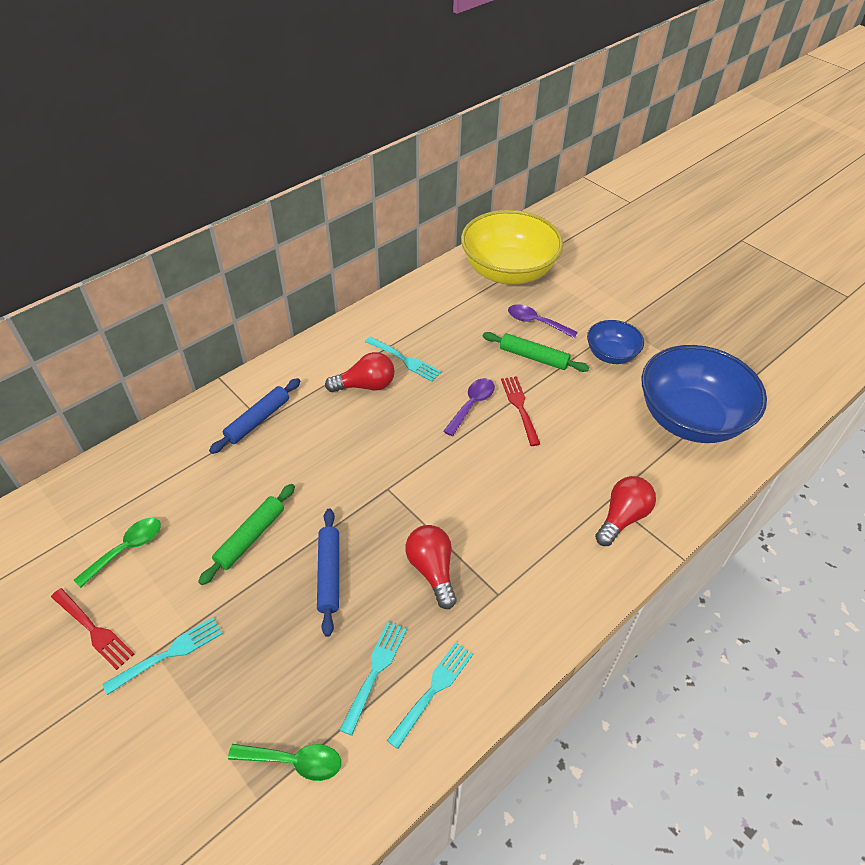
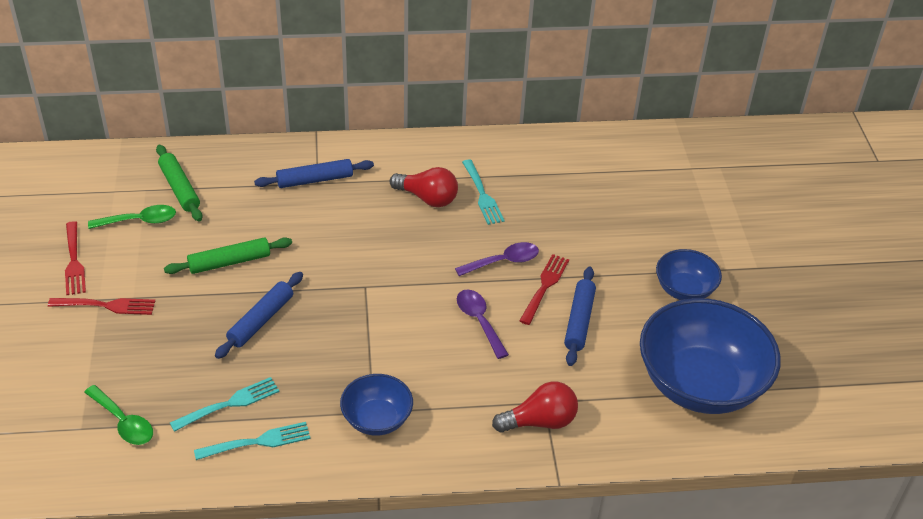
camera: 35 degrees right, 5 degrees down
(169, 654) = (106, 306): turquoise fork -> red fork
(432, 570) = (340, 364): red light bulb -> none
(507, 599) = (377, 419): none -> blue bowl
(508, 271) = (663, 166): yellow bowl -> none
(533, 357) = (604, 253): green rolling pin -> green rolling pin (179, 188)
(536, 322) = (640, 224): purple spoon -> purple spoon (479, 321)
(569, 420) = (579, 321): none -> blue rolling pin

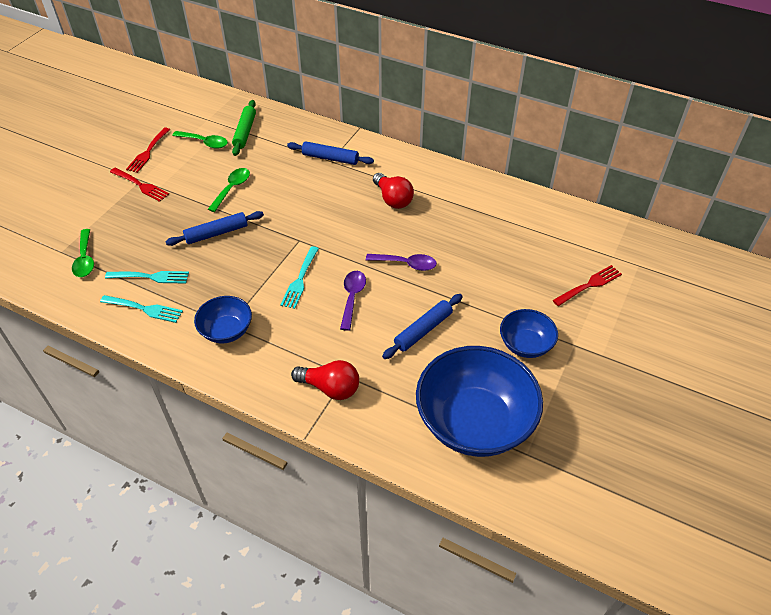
camera: 35 degrees right, 5 degrees up
(229, 262) = (232, 189): green rolling pin -> green spoon
(482, 195) = (433, 212): turquoise fork -> turquoise fork (300, 280)
(545, 286) = (420, 294): red fork -> red fork (589, 285)

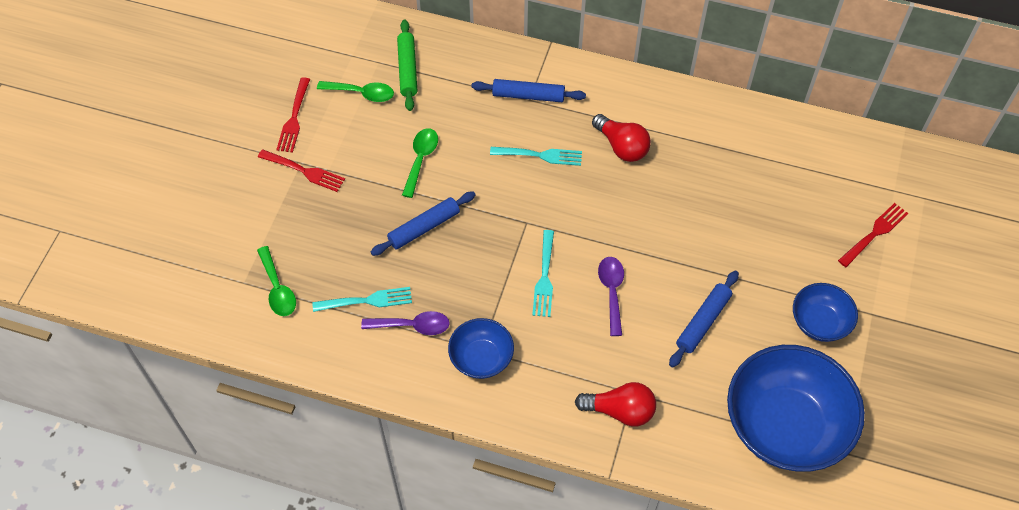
camera: 10 degrees left, 10 degrees up
(144, 309) = (375, 345): turquoise fork -> turquoise fork (540, 155)
(406, 264) = (661, 237): purple spoon -> purple spoon (412, 326)

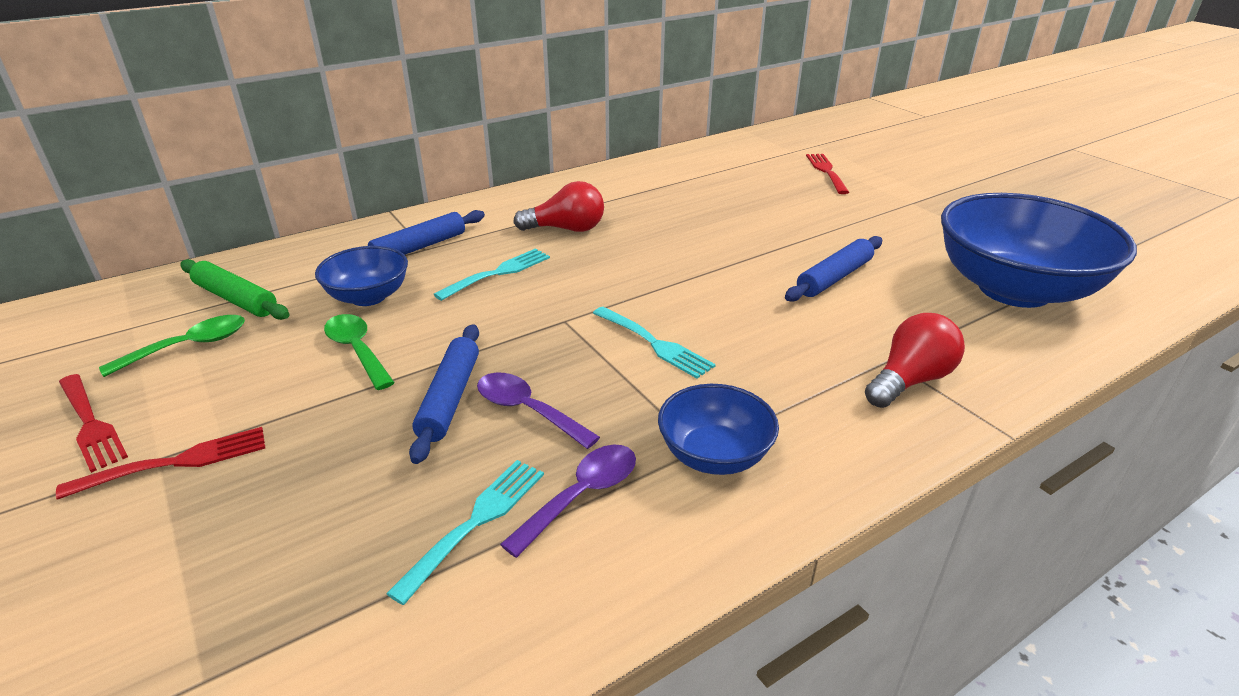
camera: 50 degrees left, 25 degrees down
(277, 288) = (292, 631): green spoon -> none
(612, 292) = (732, 310): purple spoon -> purple spoon (527, 410)
(703, 322) = (834, 277): blue rolling pin -> blue rolling pin turned 60 degrees clockwise
(819, 322) = (897, 226): blue bowl -> blue bowl (368, 297)

